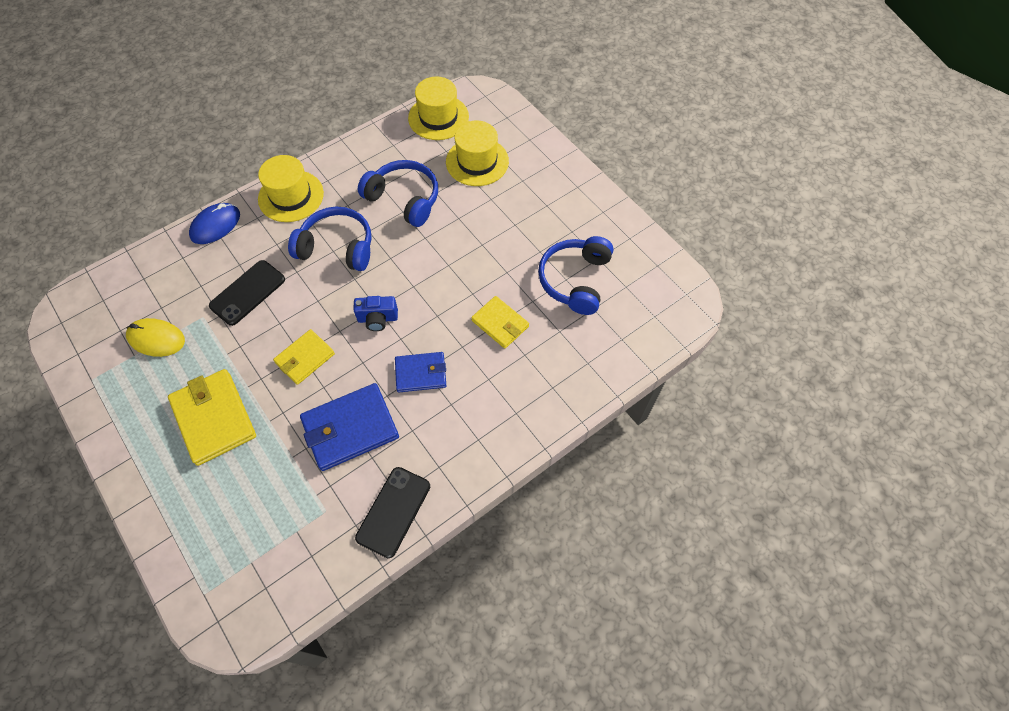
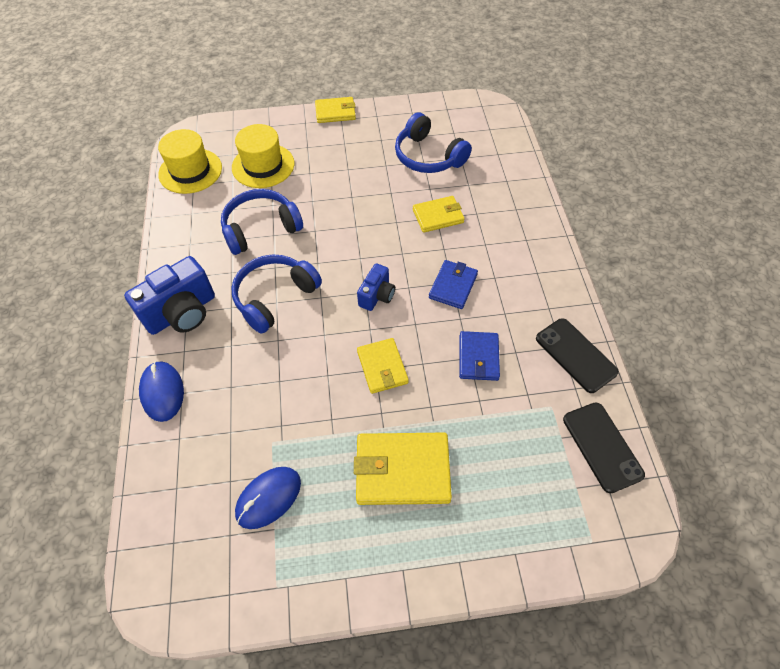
camera: 60 degrees left, 5 degrees down
(156, 339) = (268, 498): yellow mouse -> blue mouse
(248, 293) = (272, 390): black phone -> black phone (602, 446)
(291, 196) = (182, 313): yellow hat -> blue camera
(350, 428) = (478, 357): blue wallet -> blue wallet, size x0.62
(583, 178) = (335, 112): none -> yellow wallet

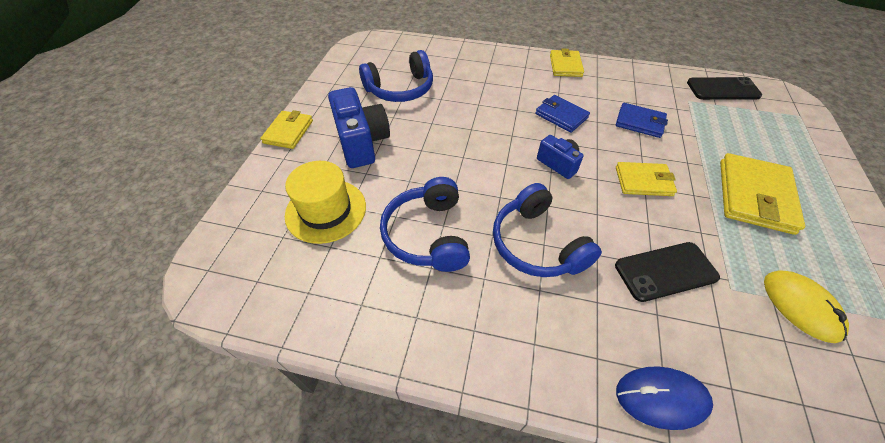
camera: 70 degrees left, 5 degrees down
(182, 313) = (534, 349): blue camera -> blue camera (362, 143)
(190, 171) = (279, 291): yellow hat -> none
(268, 498) = (800, 306): blue mouse -> yellow mouse
(438, 216) = (477, 103): yellow wallet -> yellow wallet (565, 66)
(575, 355) = (643, 77): black phone -> black phone (665, 271)

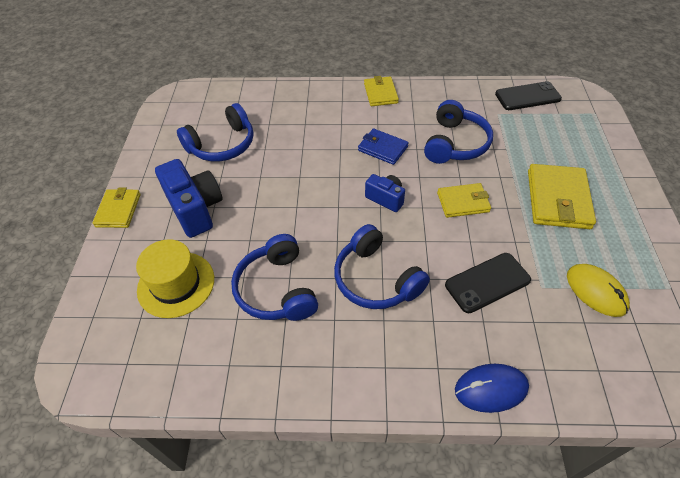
camera: 10 degrees left, 0 degrees up
(639, 122) = (455, 143): blue wallet -> blue headphones

